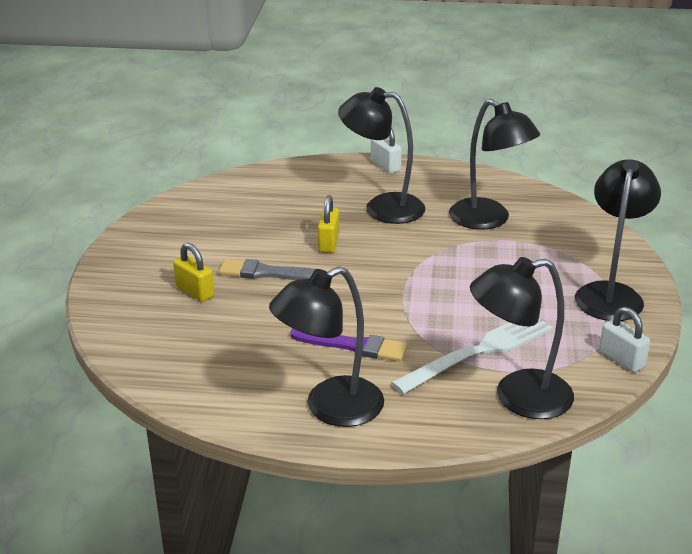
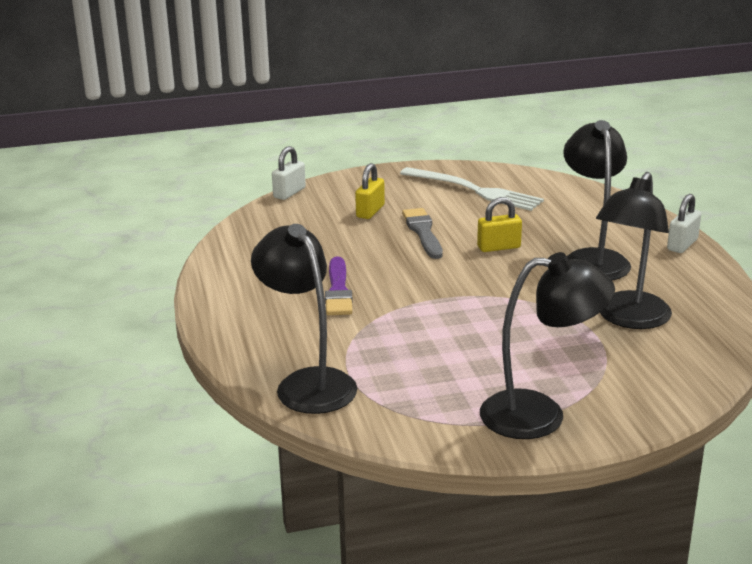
camera: 70 degrees right, 5 degrees down
(330, 408) = (243, 298): black lamp -> none
(479, 352) = (370, 351): white fork -> white fork (475, 190)
(621, 359) = (411, 435): white padlock -> white padlock (289, 193)

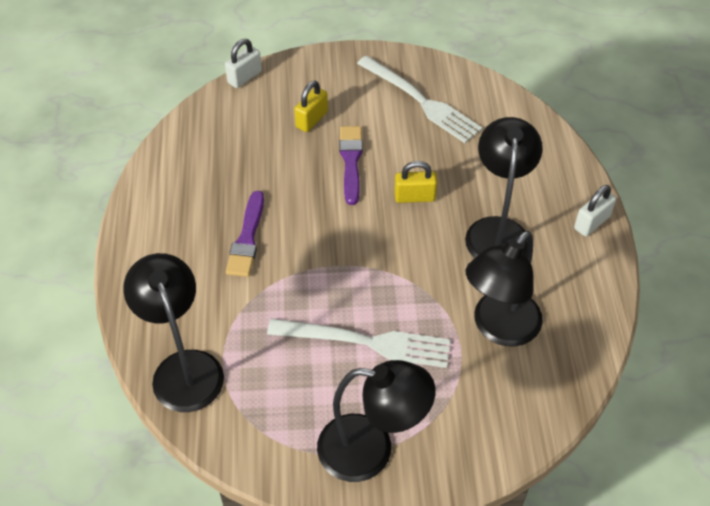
camera: 10 degrees right, 25 degrees up
(423, 232) = (351, 161): grey brush -> purple brush
(497, 343) = (366, 342): none -> white fork

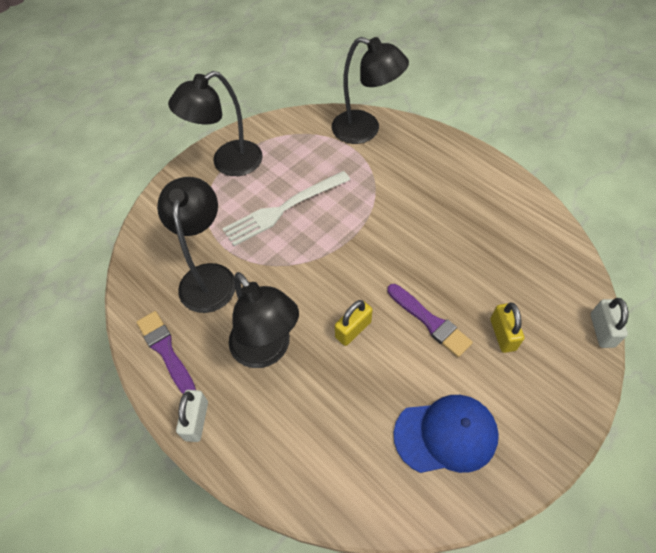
camera: 140 degrees right, 5 degrees up
(247, 239) = (423, 212): purple brush -> purple brush (165, 350)
(421, 101) = (446, 435): white fork -> blue cap

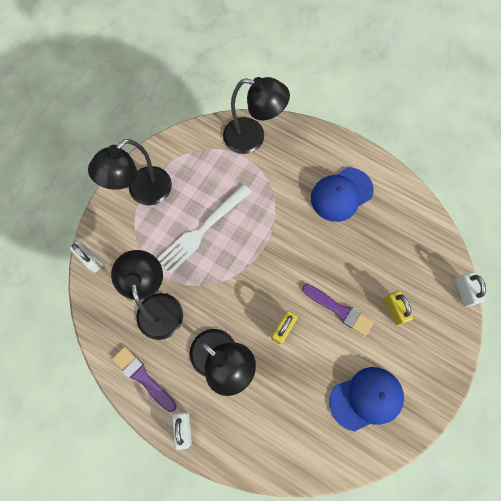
camera: 15 degrees left, 15 degrees up
(148, 217) = (90, 260): none -> white padlock
(457, 199) = (341, 194): none -> blue cap

